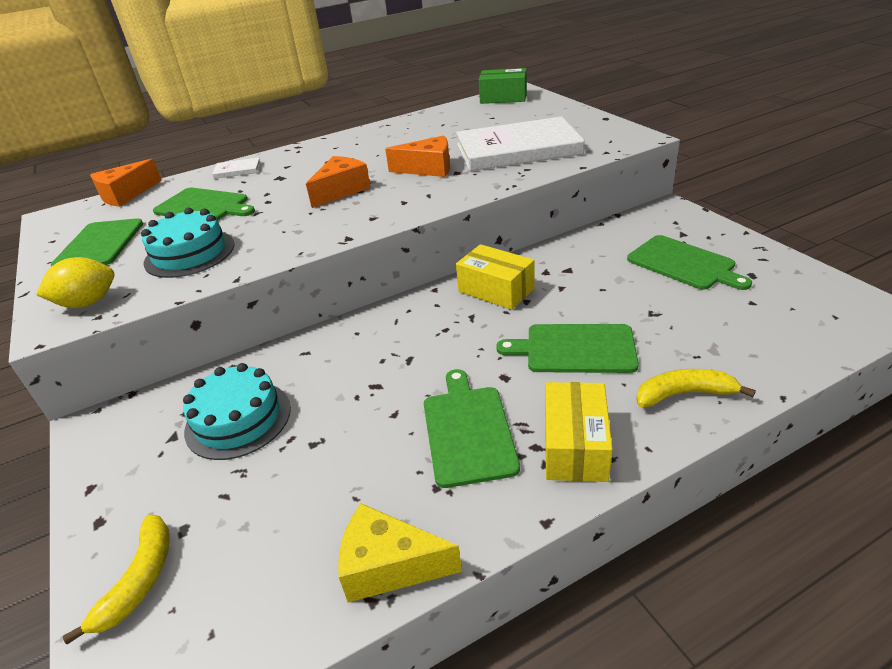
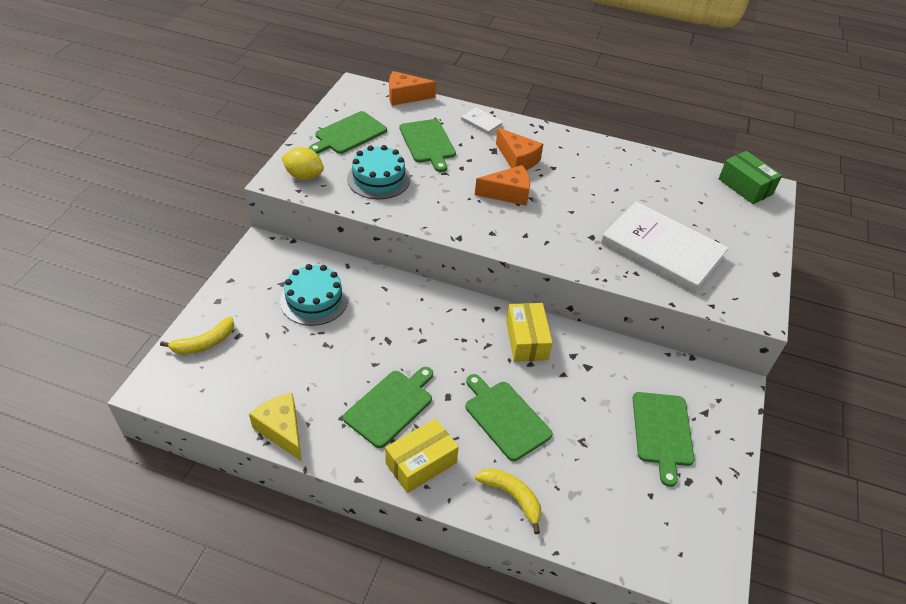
camera: 40 degrees right, 10 degrees up
(428, 169) = (581, 218): orange cheese -> orange cheese (517, 159)

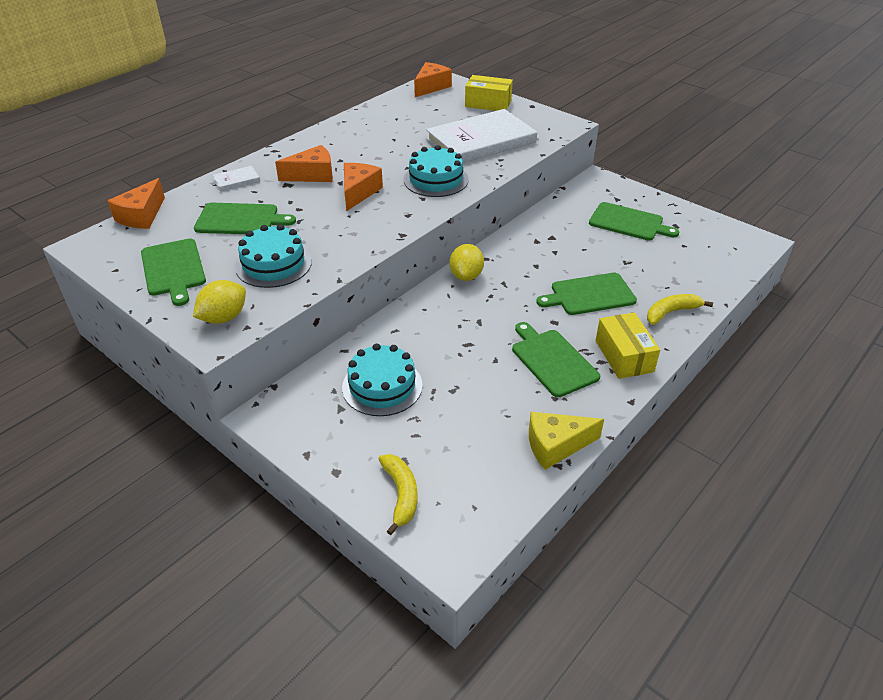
camera: 65 degrees left, 5 degrees down
(484, 315) = (466, 276): none -> yellow lemon
(526, 340) = (509, 260): yellow box -> yellow box (488, 104)
(563, 236) = (436, 180): none -> turquoise cake
(745, 186) = (431, 87): green box -> orange cheese

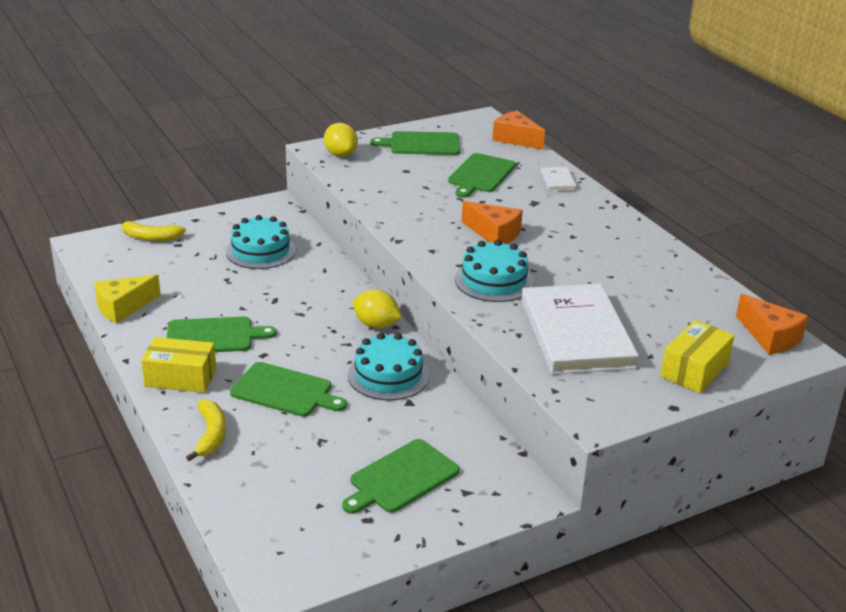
camera: 110 degrees right, 10 degrees down
(273, 264) = (397, 179): turquoise cake -> turquoise cake (388, 375)
(313, 175) = (546, 217): orange cheese -> none
(556, 445) = (123, 307): yellow cheese -> yellow cheese turned 135 degrees counterclockwise
(589, 295) = (285, 391): green cutting board -> green cutting board turned 105 degrees clockwise

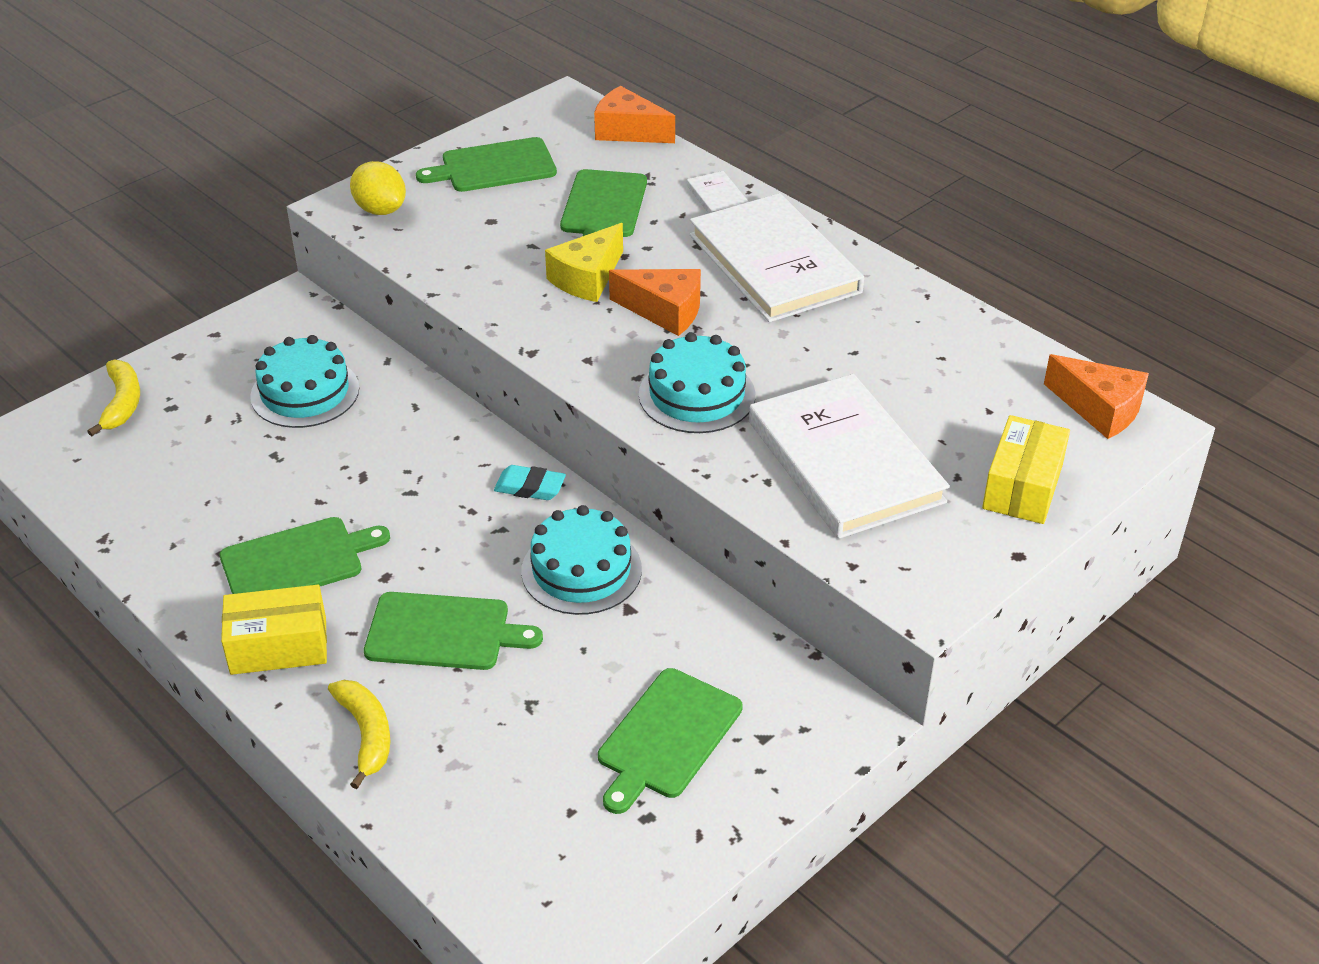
camera: 15 degrees left, 10 degrees up
(123, 307) = (135, 541): yellow cheese -> yellow cheese (587, 278)
(150, 237) = (122, 403): yellow banana -> yellow banana turned 90 degrees counterclockwise
(376, 325) = (530, 487): yellow lemon -> turquoise eraser
(578, 221) = (774, 263): none -> white book

